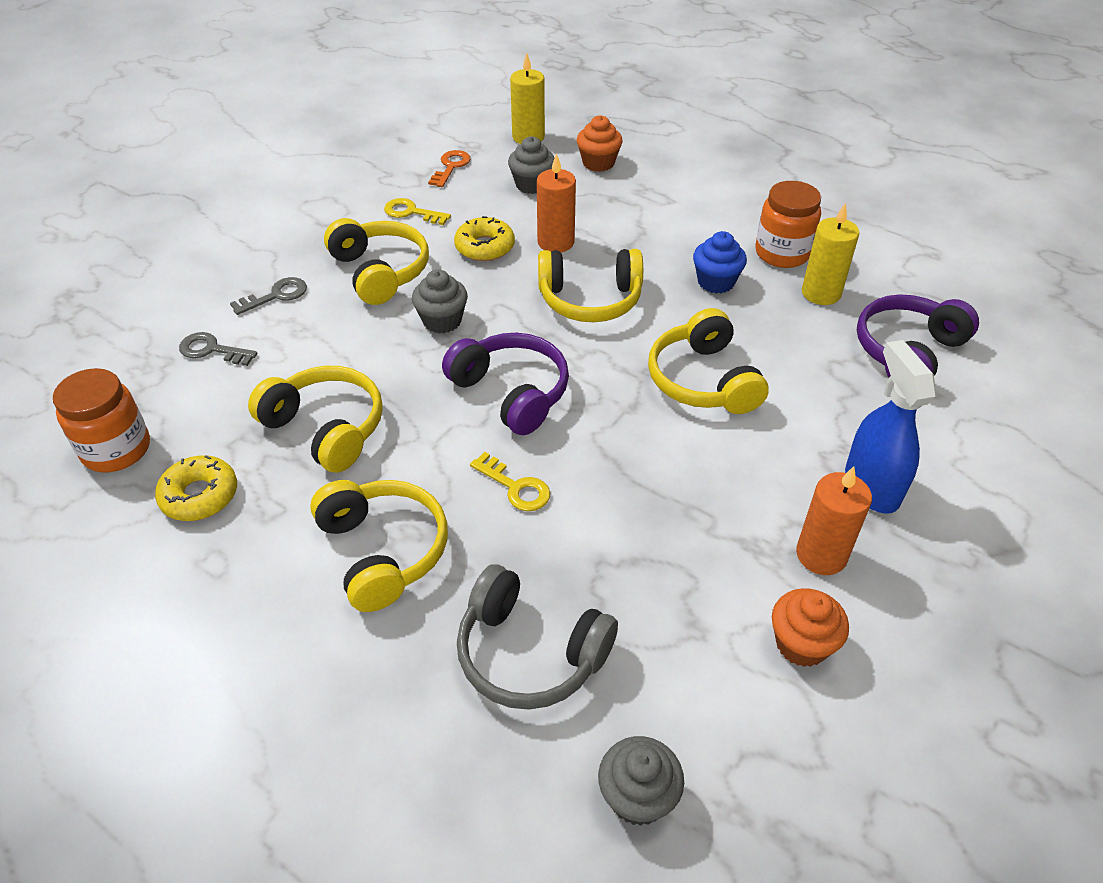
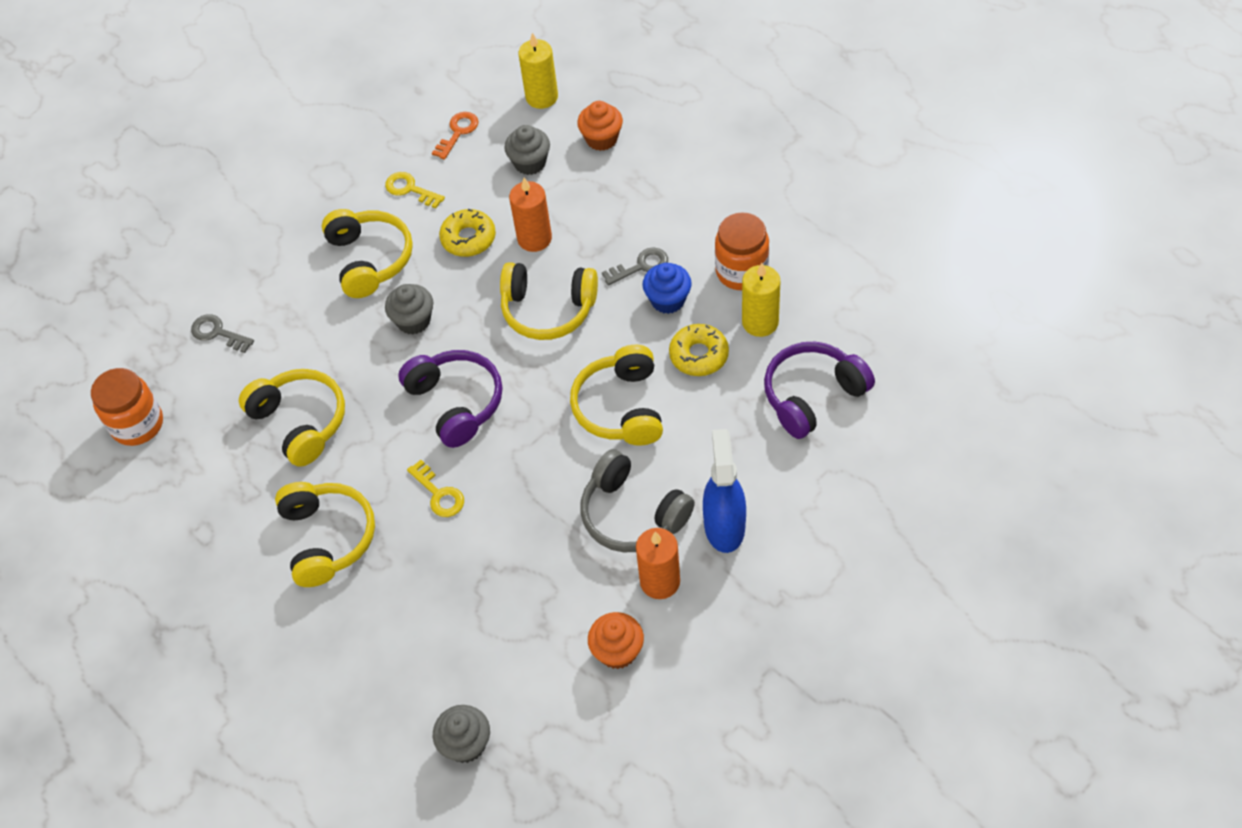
camera: 15 degrees right, 10 degrees up
(200, 495) = (197, 474): yellow donut -> yellow donut (699, 355)
(276, 296) = (276, 278): grey key -> grey key (641, 266)
(530, 653) = (418, 633): grey headphones -> grey headphones (632, 514)

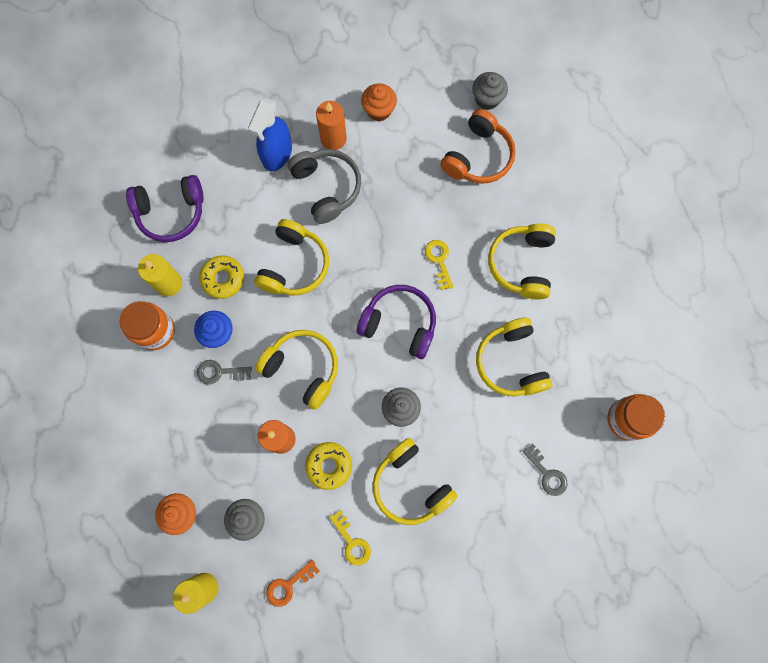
camera: 160 degrees left, 20 degrees up
(370, 259) = (410, 485): yellow headphones -> yellow headphones turned 45 degrees counterclockwise
(443, 651) = (478, 157): none -> orange headphones
(456, 403) = (399, 324): purple headphones -> purple headphones turned 120 degrees clockwise

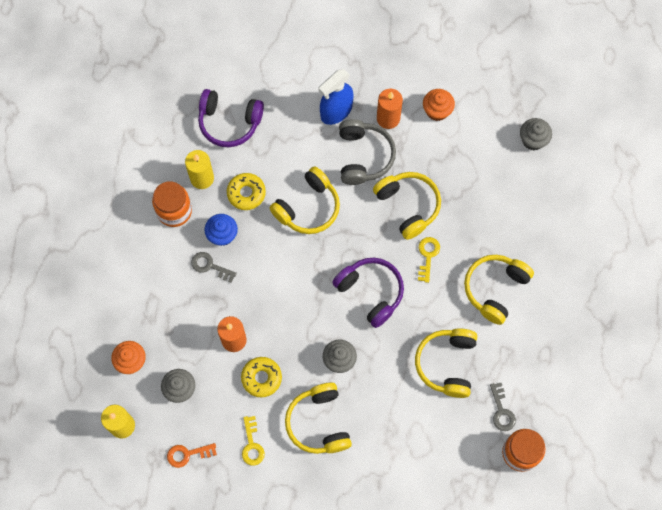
camera: 25 degrees right, 5 degrees down
(302, 369) = (276, 293): yellow headphones -> yellow headphones (408, 206)
(478, 157) = (501, 185): orange headphones -> none
(547, 473) = (433, 465): grey key -> grey key (501, 411)

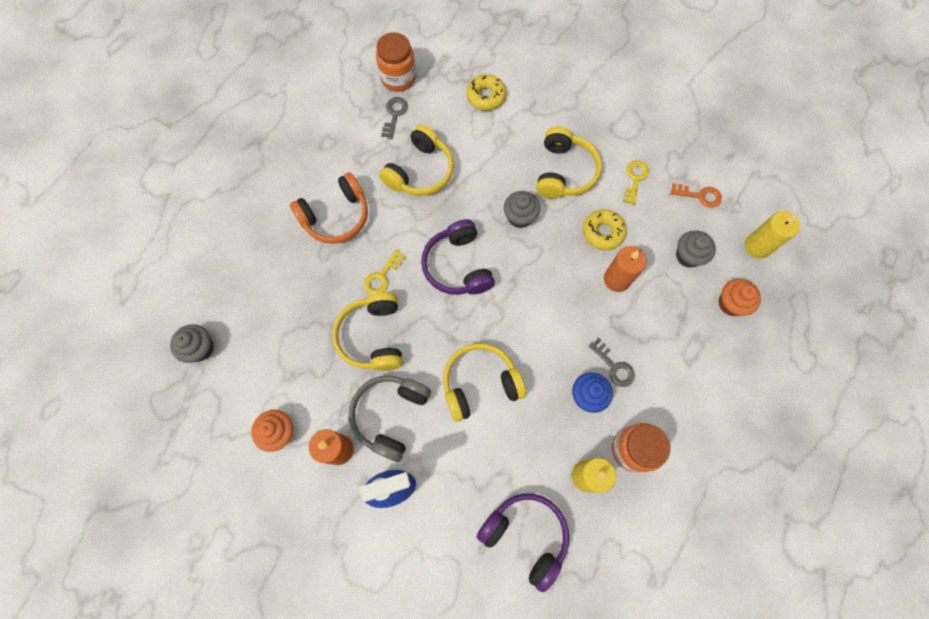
camera: 155 degrees left, 0 degrees up
(246, 193) = (541, 432): yellow donut -> yellow donut (486, 96)
(495, 289) = (336, 216): yellow headphones -> orange headphones

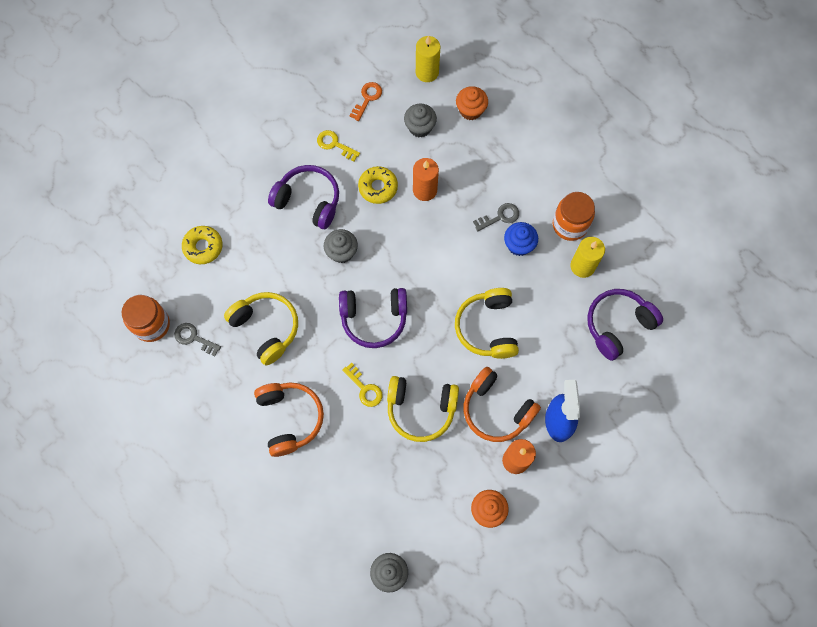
camera: 75 degrees left, 0 degrees up
(390, 415) = (496, 410): grey headphones -> orange headphones
(564, 172) = (308, 201): yellow headphones -> purple headphones

